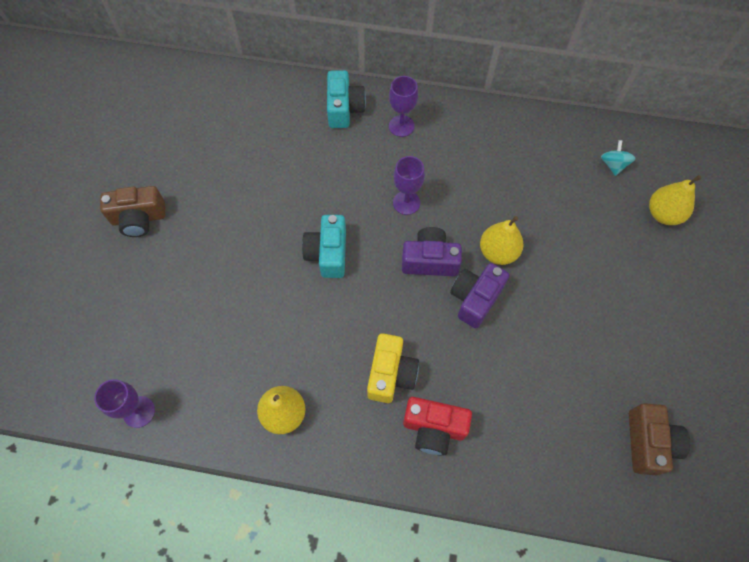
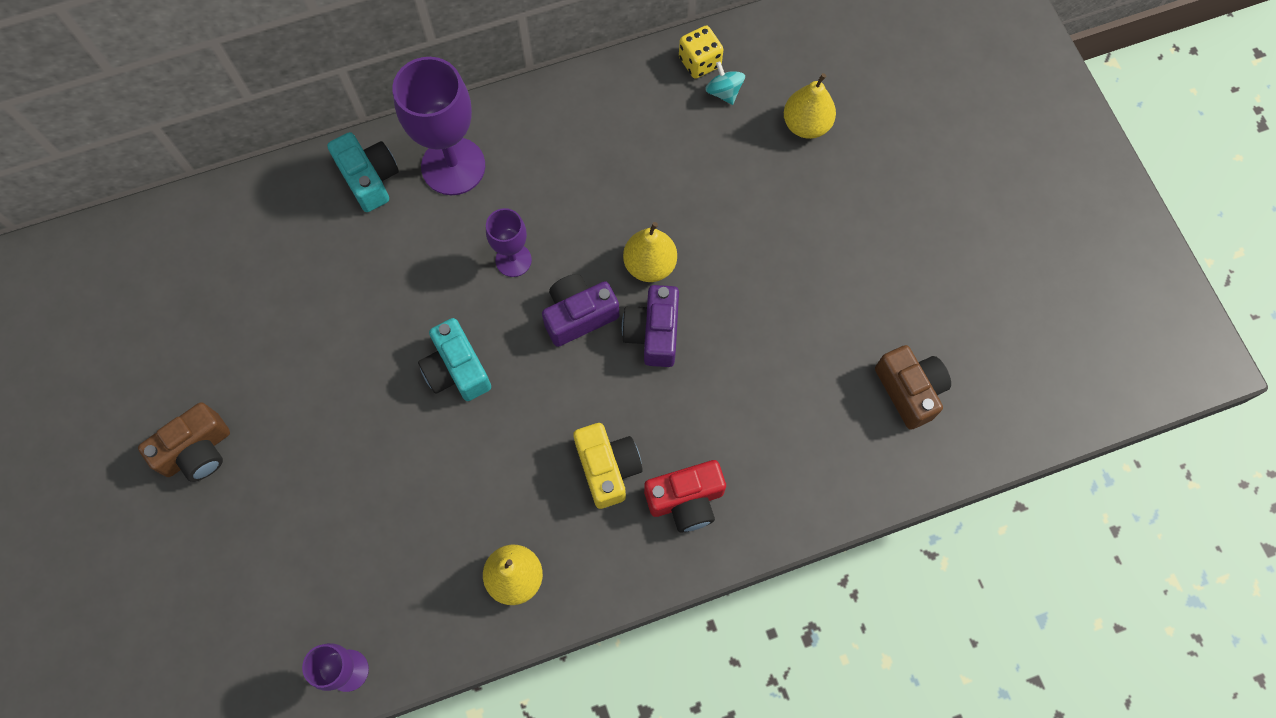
camera: 30 degrees left, 5 degrees up
(401, 126) = (453, 166): purple goblet -> purple goblet, size x1.82
(606, 138) = (699, 62): none -> yellow dice

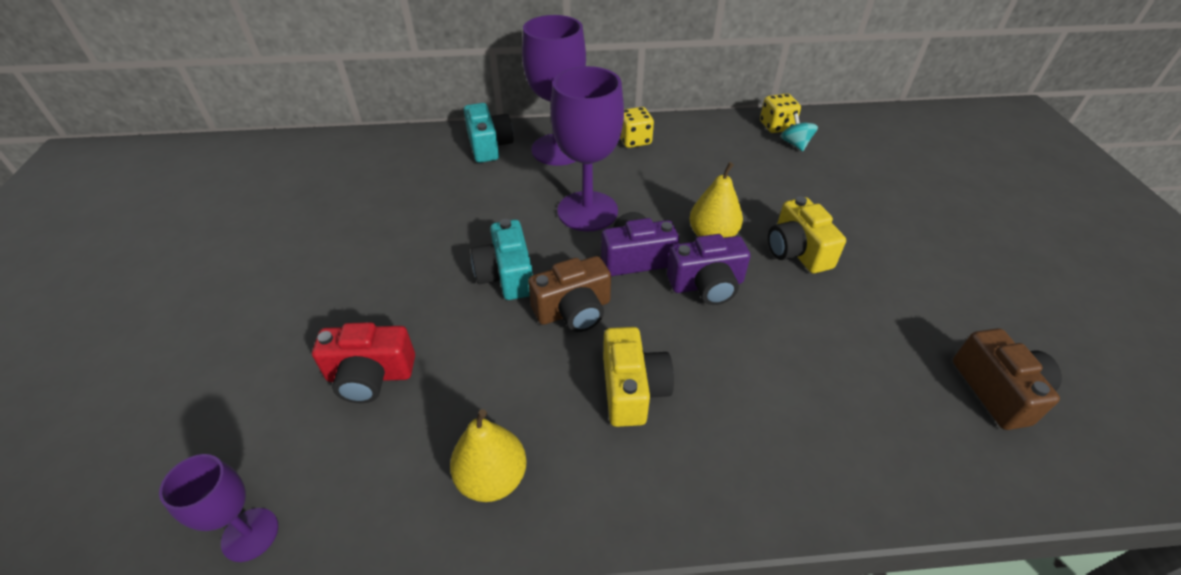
camera: 15 degrees right, 25 degrees down
(197, 451) = (240, 287): brown camera -> brown camera (573, 310)
(513, 260) = (587, 211): purple goblet -> purple goblet, size x1.82
(538, 128) = (634, 140): none -> yellow dice
(653, 333) = (706, 285): purple camera -> purple camera turned 120 degrees counterclockwise
(686, 500) = (717, 443): red camera -> red camera (370, 375)
(736, 266) = (797, 251): none -> yellow camera
(806, 125) = (869, 173): yellow pear -> none

